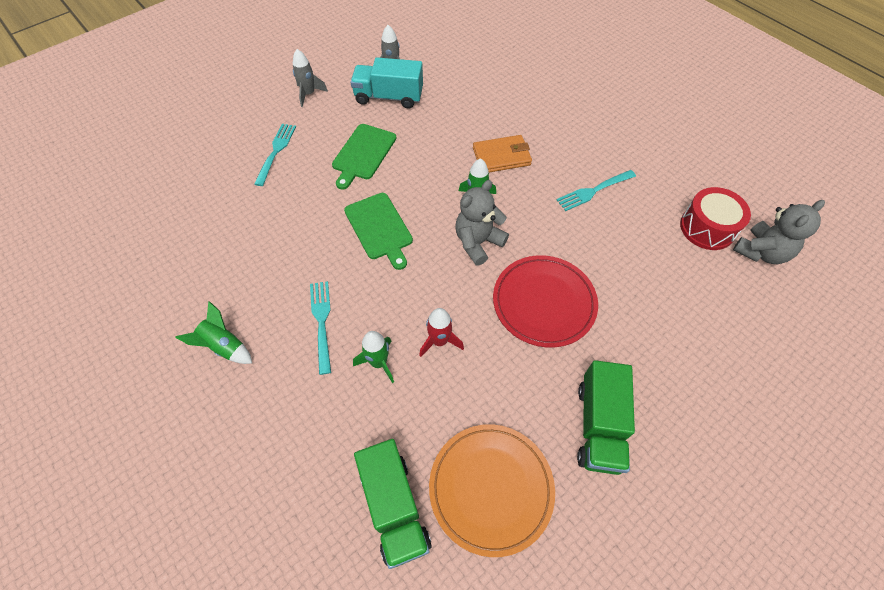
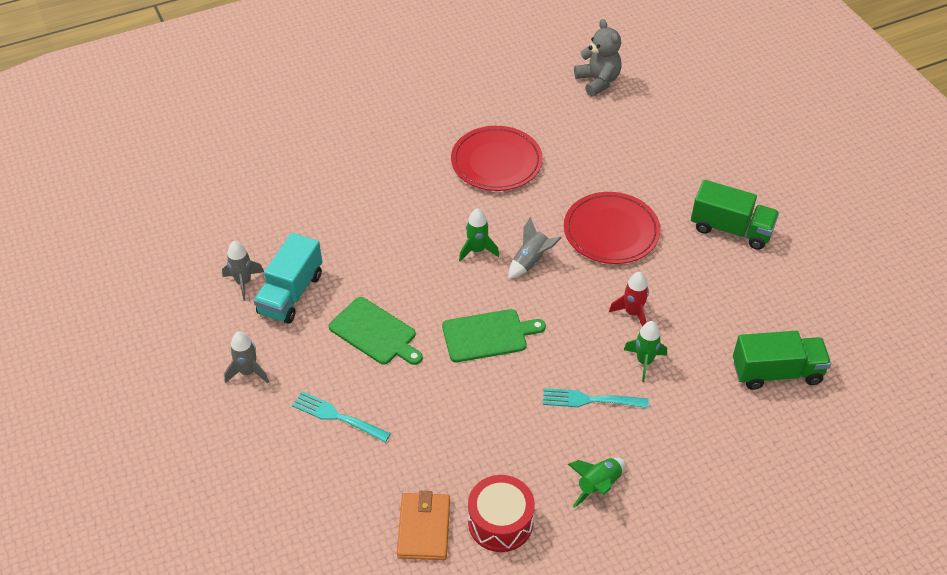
camera: 75 degrees left, 10 degrees down
(478, 242) = (531, 261): grey teddy bear -> grey rocket
(491, 488) = (770, 308): orange plate -> none
(501, 156) = (426, 217): orange wallet -> orange wallet (424, 528)
(593, 191) = (496, 162): turquoise fork -> red plate
(707, 228) = (563, 103): red drum -> red drum (500, 522)

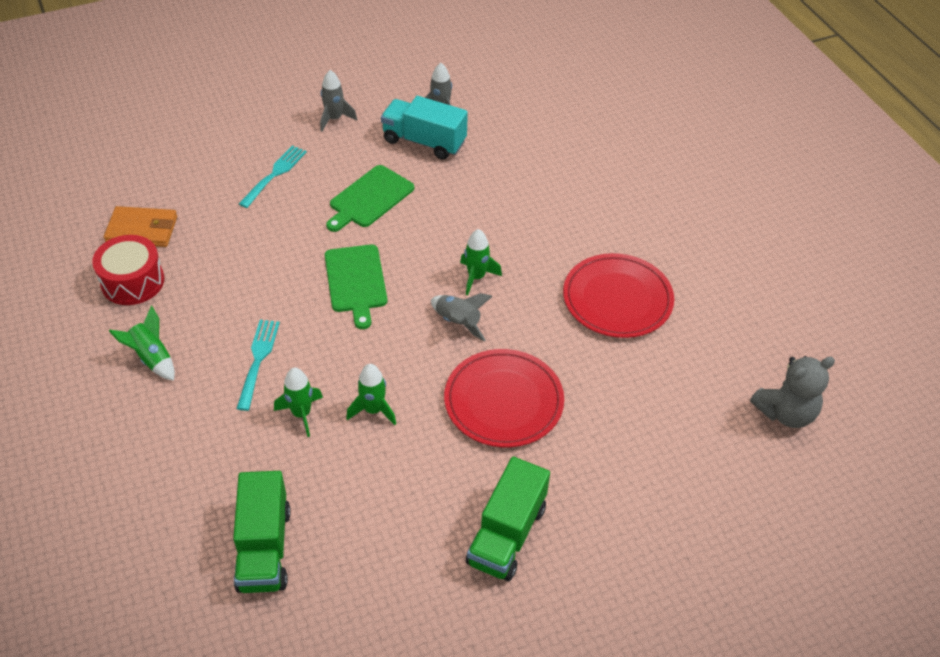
camera: 90 degrees right, 0 degrees up
(632, 313) = (373, 410): red rocket -> green rocket

